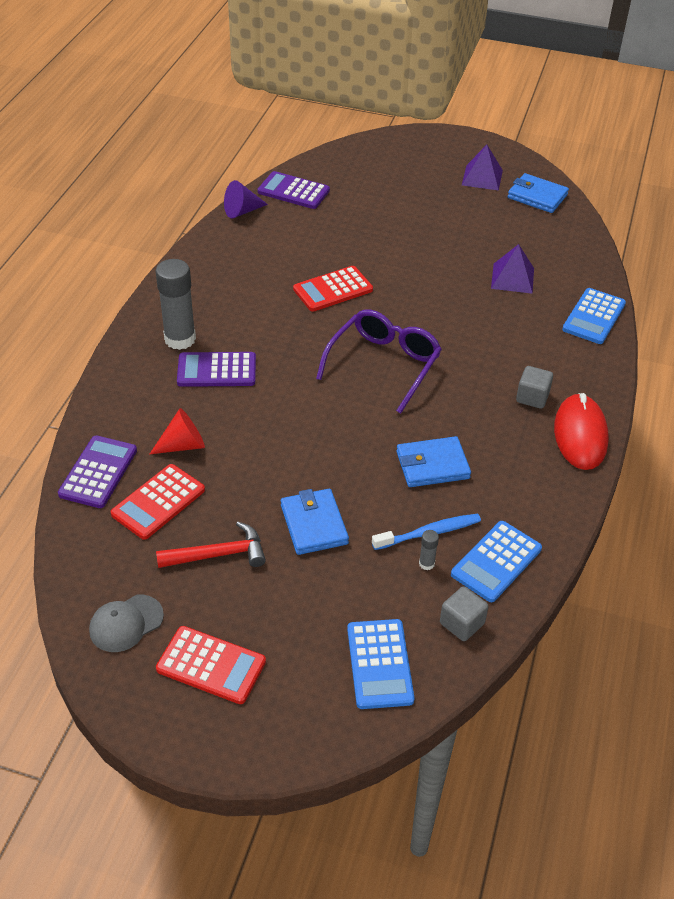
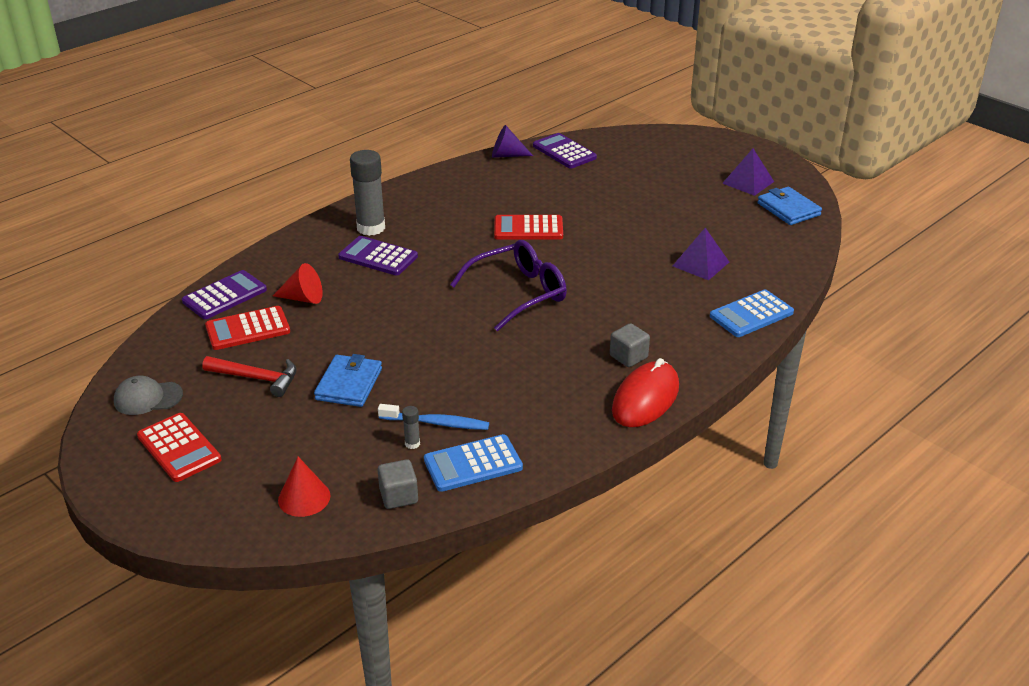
camera: 30 degrees right, 10 degrees down
(380, 664) = (304, 498): blue calculator -> red cone
(432, 465) = (488, 376): blue wallet -> none

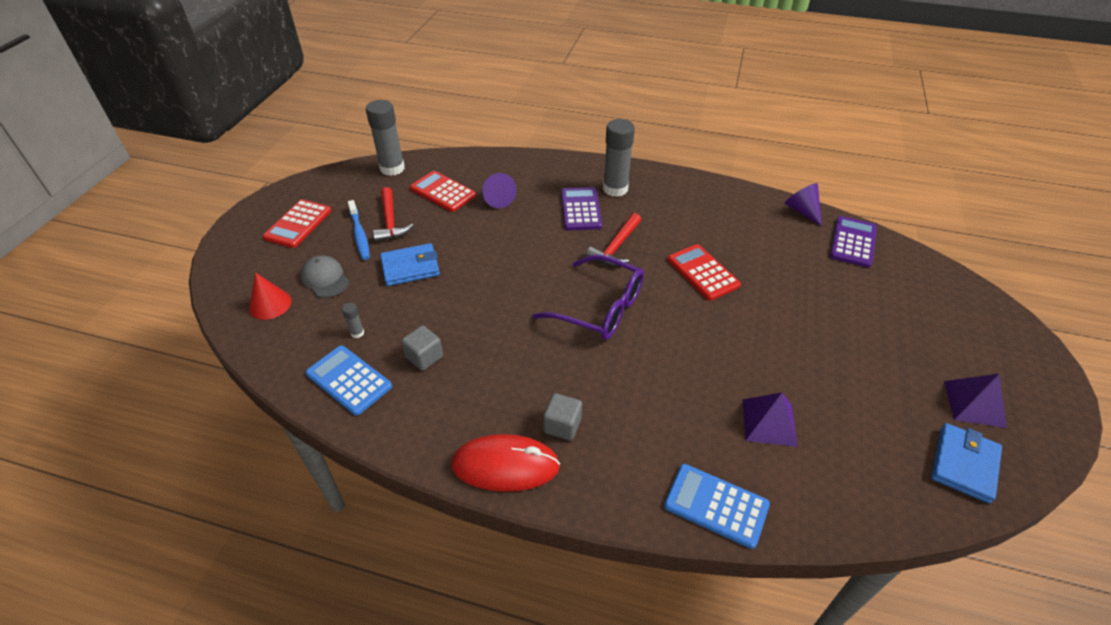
camera: 60 degrees right, 10 degrees up
(148, 398) = (342, 188): grey cap -> grey cap (325, 279)
(157, 352) = (392, 168): none -> grey glue stick
(224, 296) = (473, 165): purple calculator -> none
(303, 298) = (497, 199): red cone -> purple cone
(398, 496) = (291, 353): grey cube -> grey cube (424, 357)
(436, 423) = (390, 335): blue toothbrush -> blue toothbrush (359, 234)
(452, 257) = (616, 247): none -> red hammer

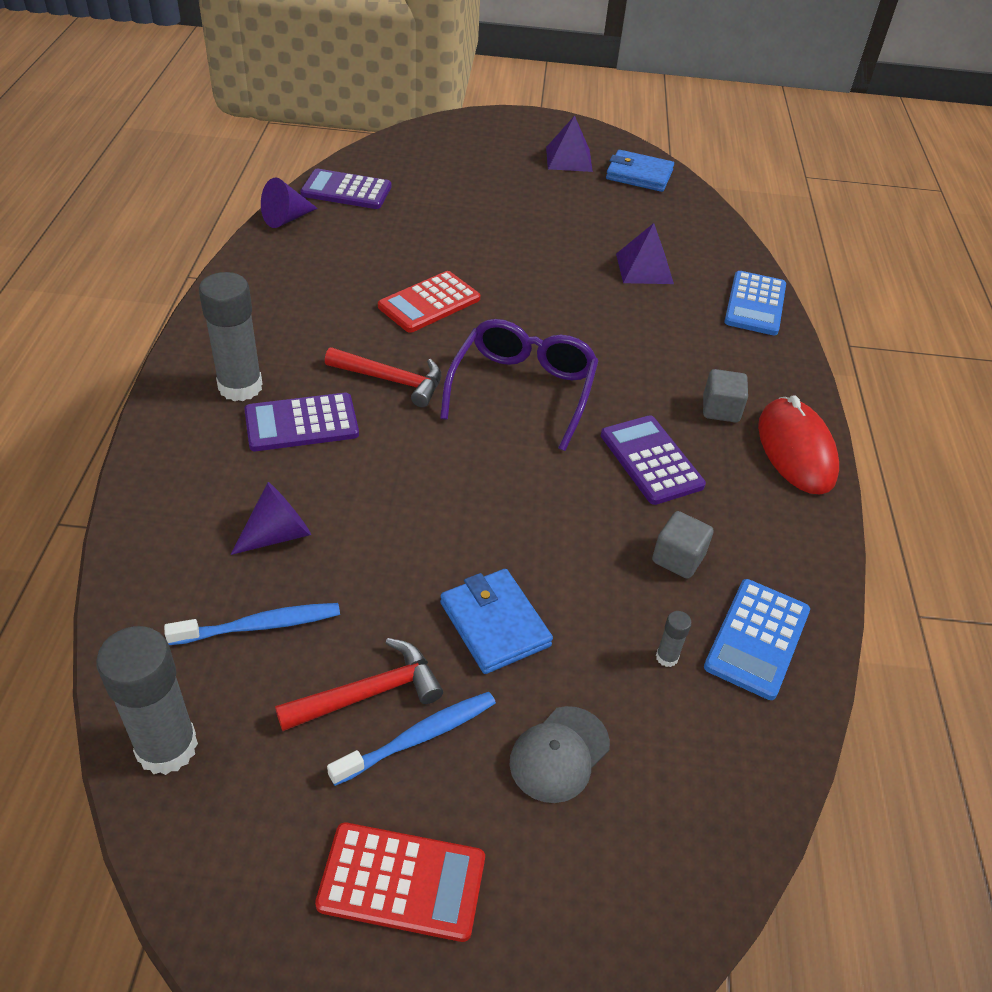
camera: 105 degrees left, 0 degrees up
(270, 304) = (653, 827): red cone -> none
(443, 192) = (260, 625): red calculator -> blue toothbrush
(515, 364) = (651, 460): none -> purple calculator

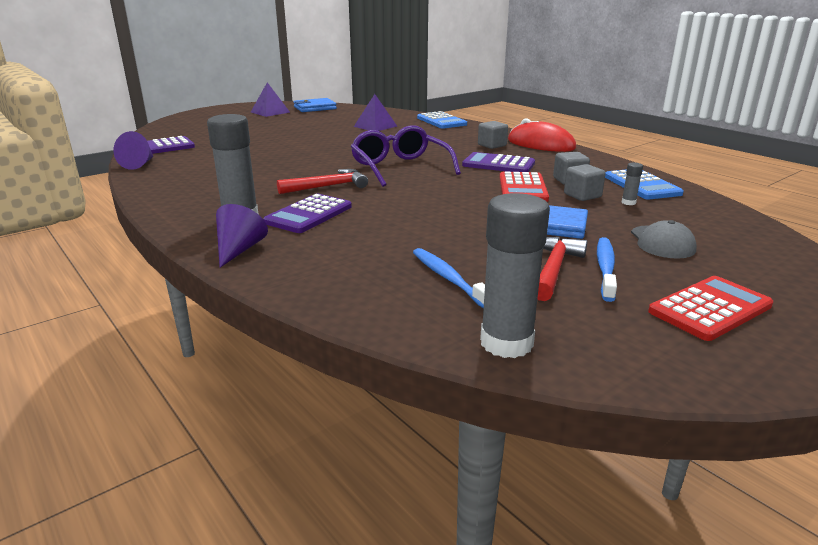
camera: 40 degrees left, 20 degrees down
(260, 625) = (449, 279): blue toothbrush -> blue toothbrush turned 60 degrees counterclockwise
(278, 534) = (384, 249): purple cone -> purple cone (239, 250)
(429, 303) = (293, 162): red calculator -> red calculator (522, 188)
(635, 600) = (582, 196): none -> grey cube

